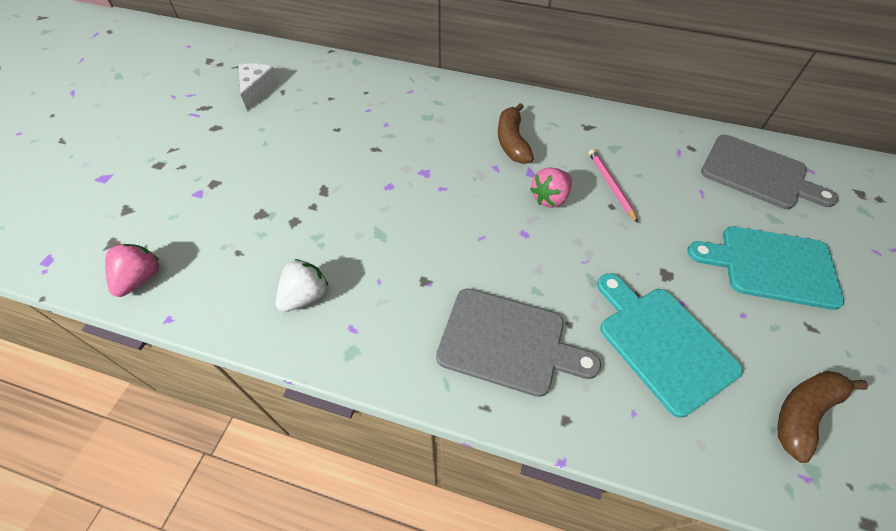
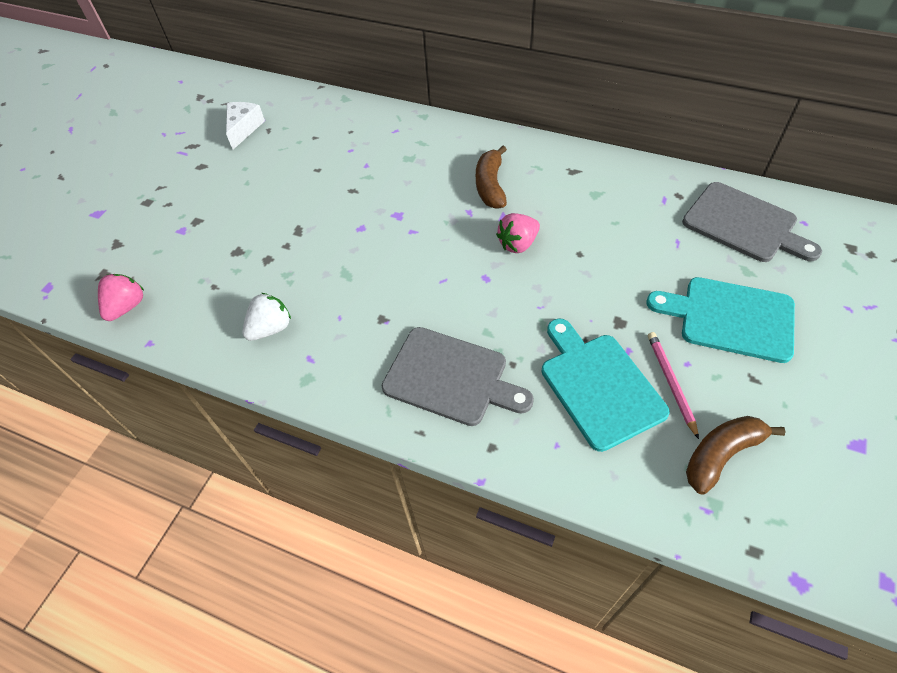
camera: 10 degrees right, 0 degrees up
(611, 185) = (583, 233): pink pencil -> pink pencil (671, 383)

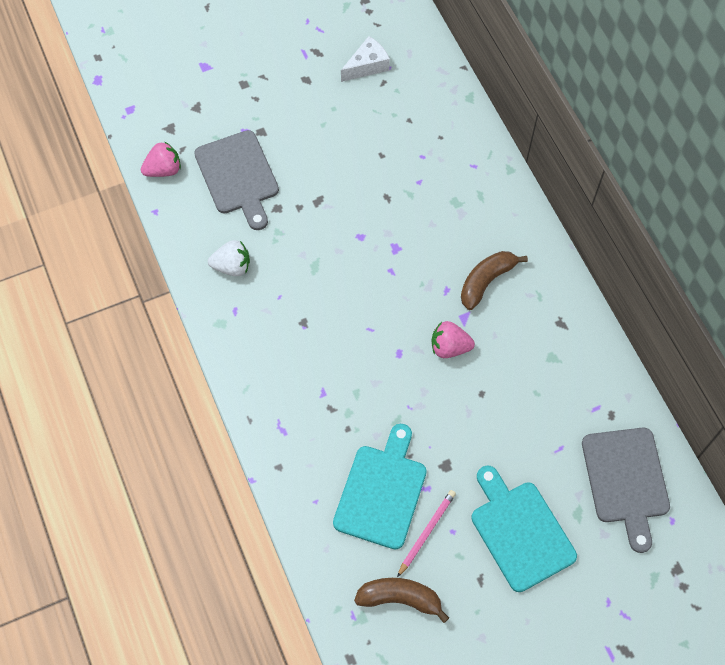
camera: 40 degrees right, 10 degrees up
(451, 378) = (302, 402): grey cutting board -> grey cutting board (238, 176)

